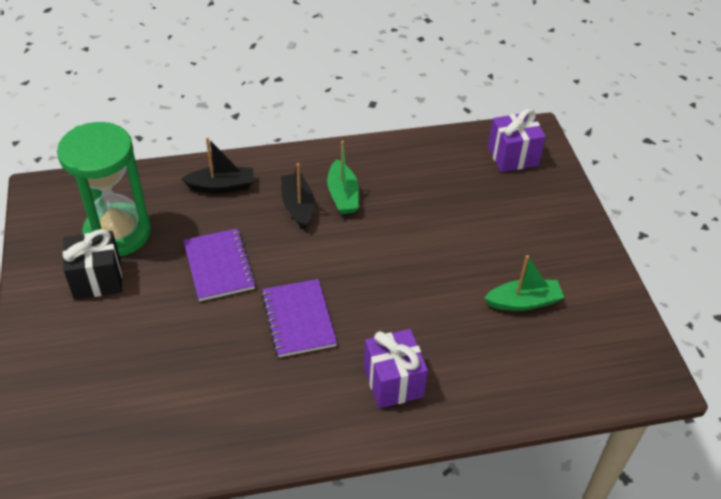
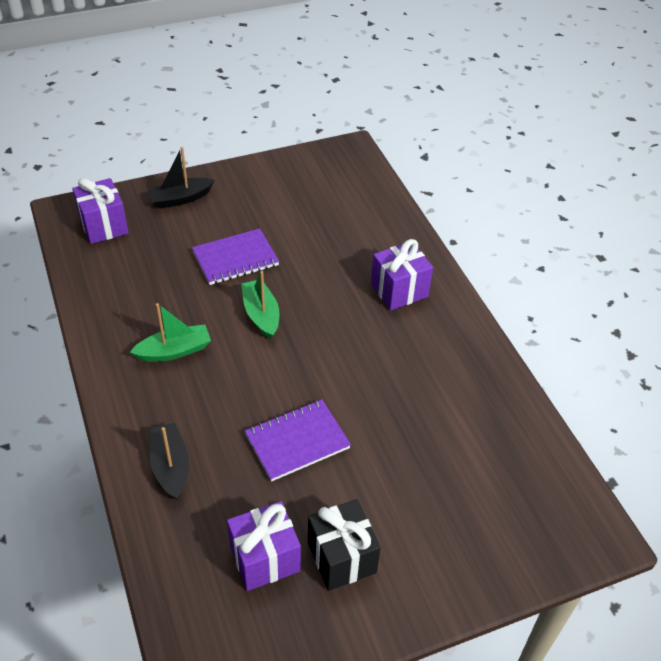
camera: 100 degrees left, 0 degrees up
(117, 233) = (265, 558): green hourglass -> purple gift
(298, 206) = (196, 387): black boat -> black boat (180, 199)
(298, 319) = (351, 363): purple notebook -> purple notebook (235, 259)
(523, 302) = (292, 216): green boat -> green boat (261, 315)

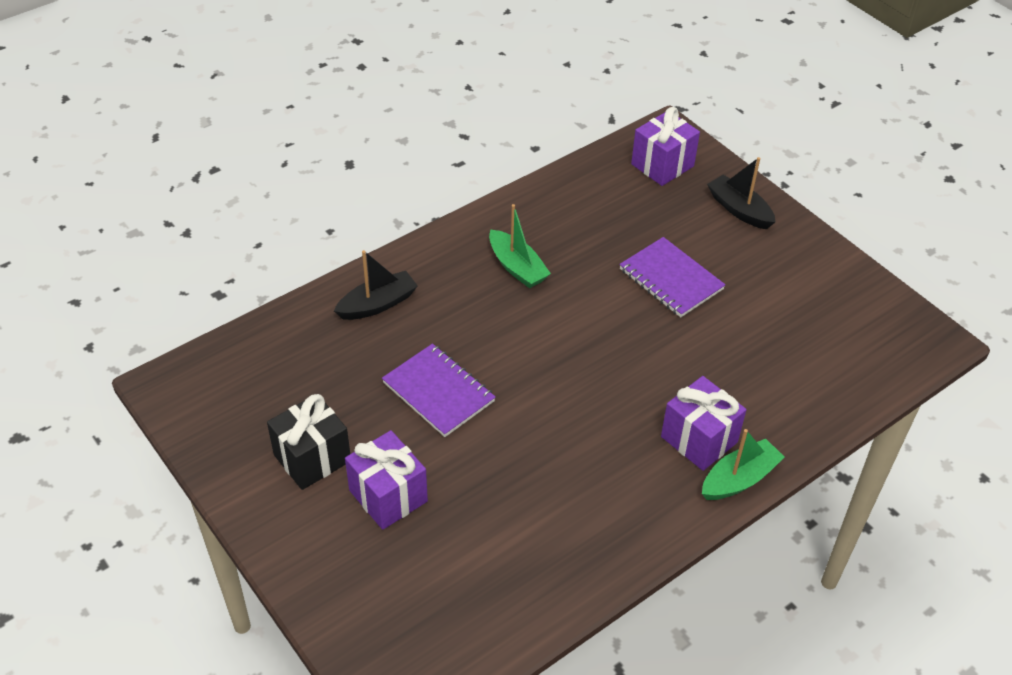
camera: 75 degrees right, 0 degrees up
(261, 315) = (598, 322): green boat -> green boat (739, 479)
(265, 558) = (297, 399): purple gift -> purple gift (388, 496)

